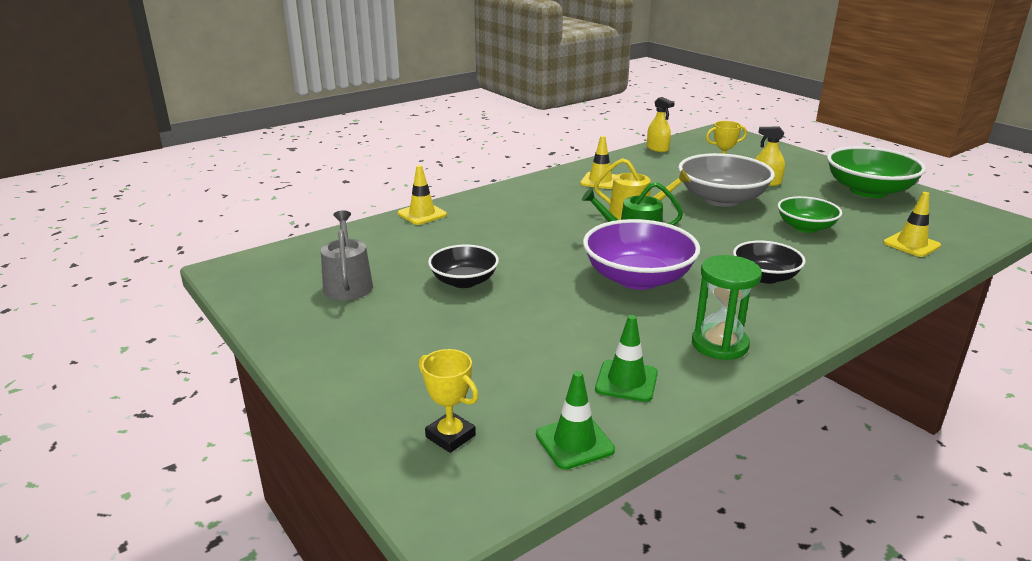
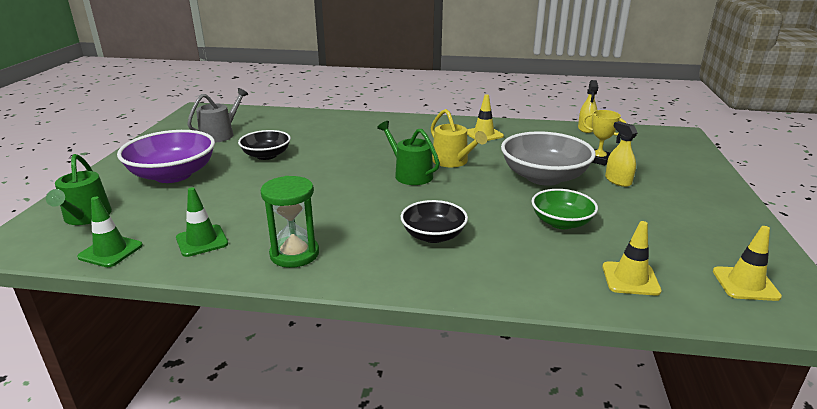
camera: 45 degrees right, 0 degrees up
(422, 214) = (334, 116): yellow traffic cone -> yellow traffic cone (745, 284)
(450, 436) = (86, 217): yellow trophy -> green watering can
(638, 278) = (352, 196): purple bowl -> purple bowl (173, 175)
(868, 191) = (710, 224): green bowl -> none

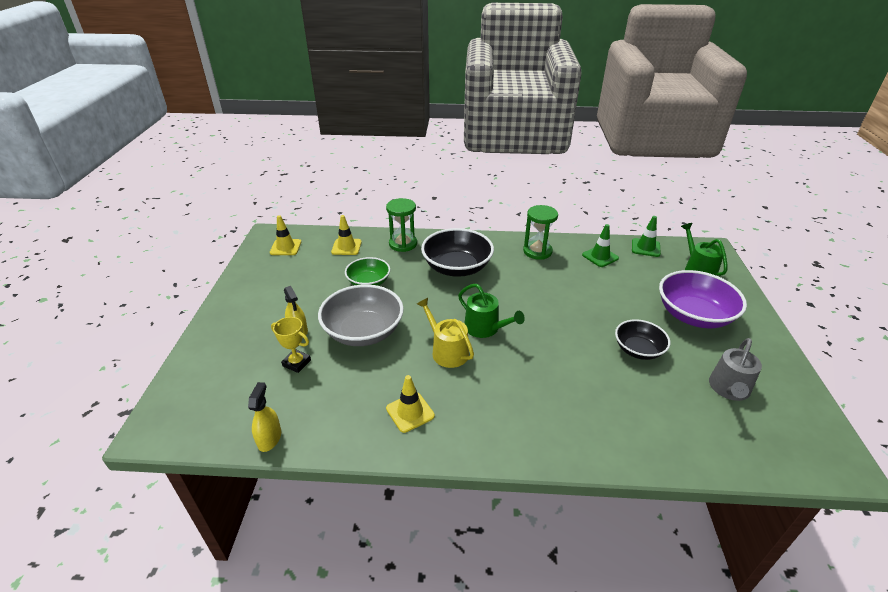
camera: 175 degrees right, 10 degrees up
(433, 235) = (457, 267): black bowl -> black bowl, size x1.64
(528, 279) = (403, 244): none -> green hourglass

